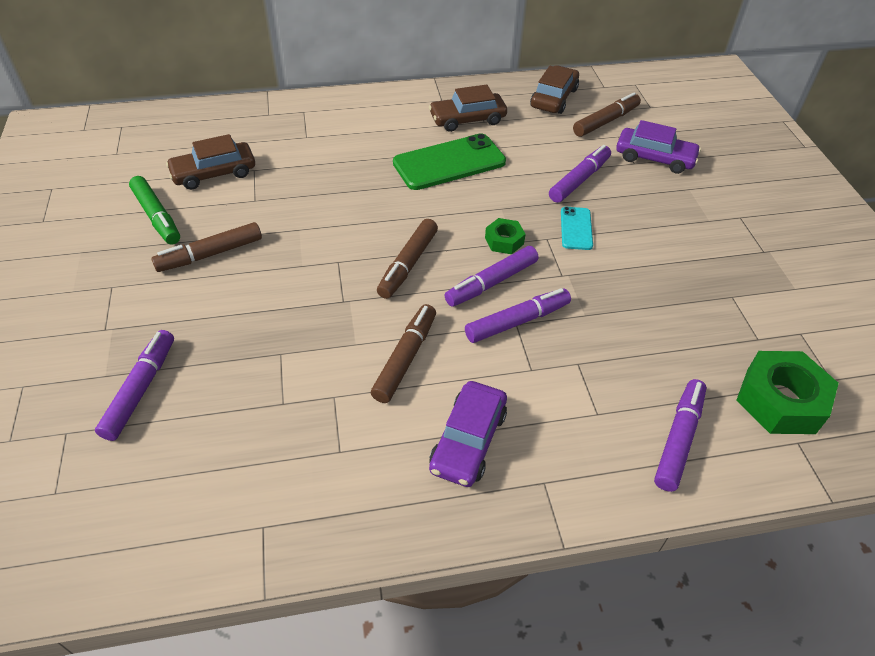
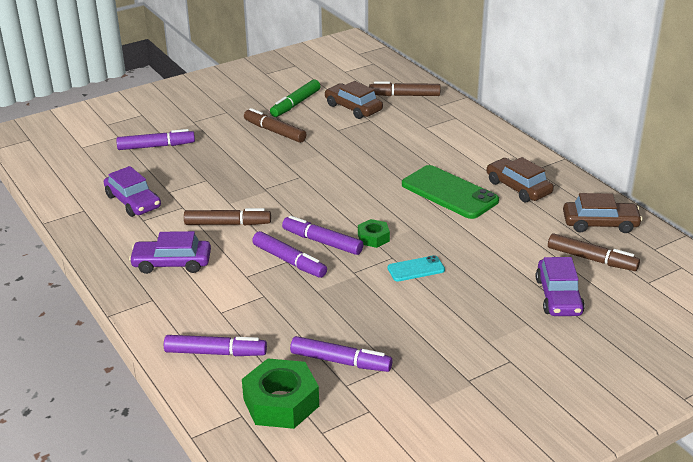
camera: 70 degrees right, 15 degrees down
(281, 453) = (133, 201): none -> purple car
(408, 264) = (316, 203): brown marker -> brown marker (404, 95)
(579, 180) = (484, 260): purple marker -> purple marker (340, 361)

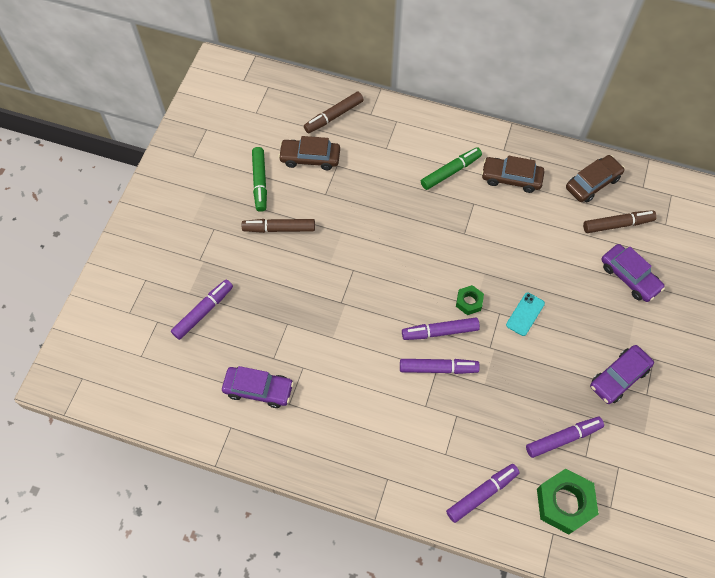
camera: 40 degrees left, 30 degrees up
(172, 263) = (361, 433): purple car -> purple car (619, 377)
(227, 224) = (356, 361): brown marker -> none
(449, 193) = (472, 215): green phone -> none
(465, 161) = (451, 172): none -> green marker

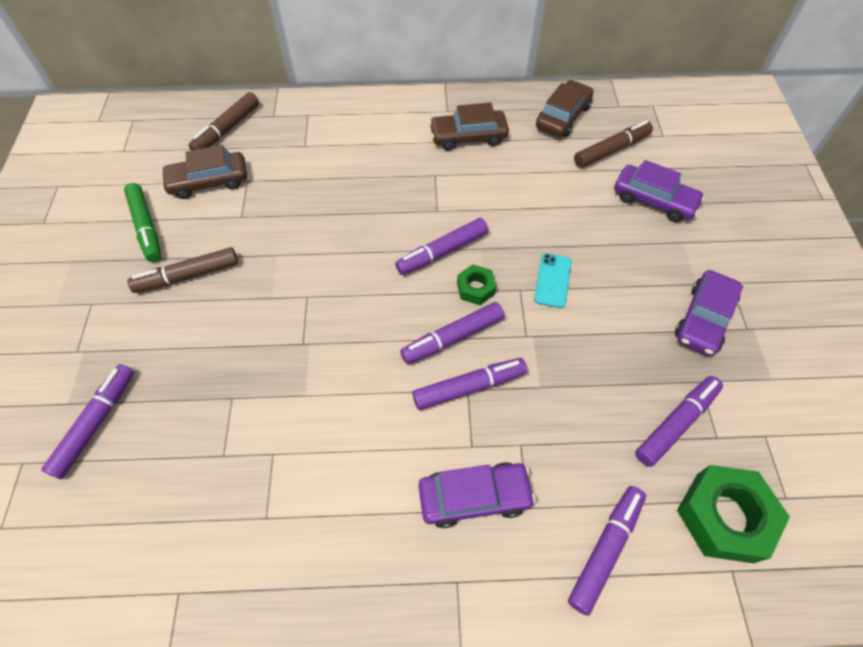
camera: 20 degrees left, 5 degrees down
(258, 389) = (210, 512): purple car -> purple car (474, 497)
(451, 172) = (393, 149): green marker -> none
(456, 267) = (442, 252): none -> purple marker

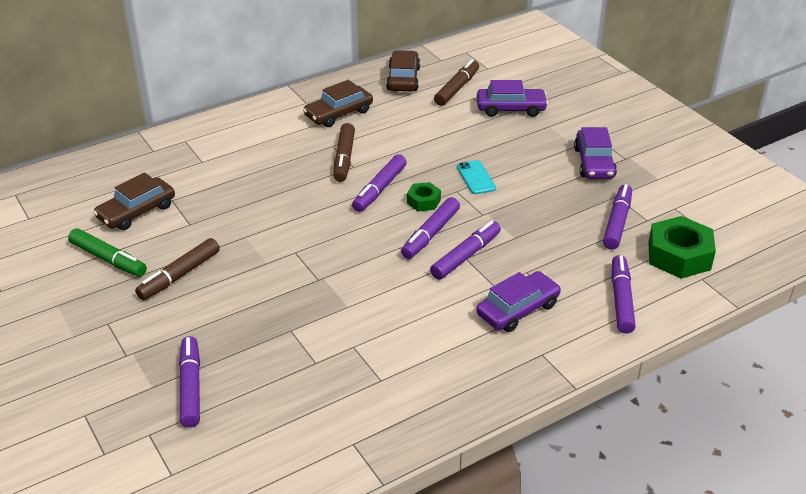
camera: 30 degrees left, 20 degrees down
(227, 129) = (118, 173): brown marker -> brown marker (344, 158)

